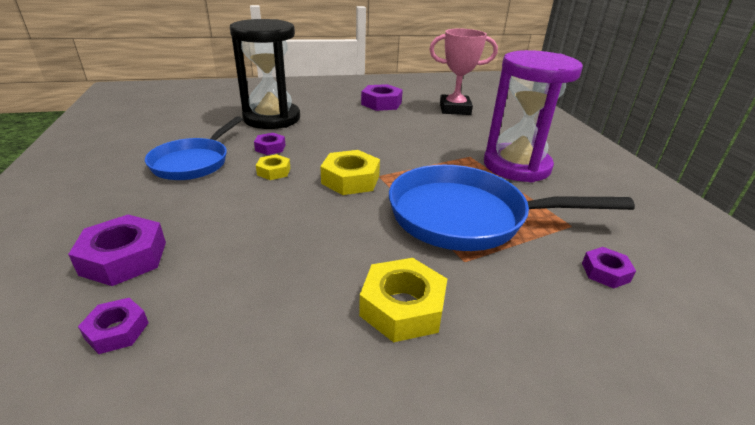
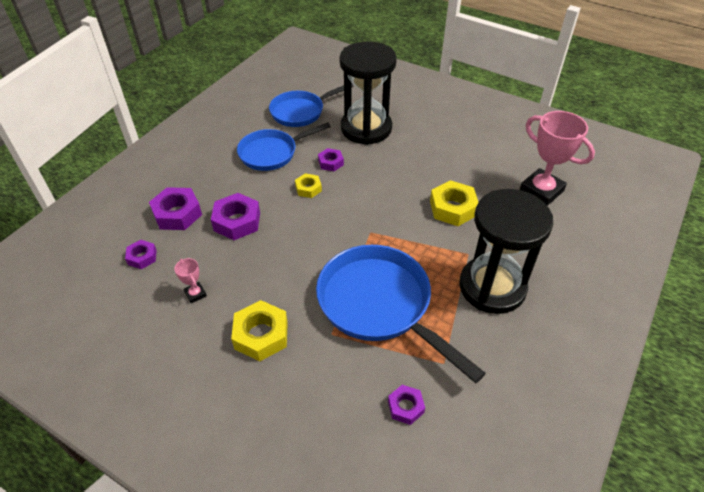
camera: 45 degrees right, 15 degrees up
(187, 127) = (300, 112): none -> blue pan
(261, 321) = (195, 294): none -> pink trophy
(350, 180) = (347, 225): yellow nut -> yellow nut (453, 208)
(381, 103) = (479, 149): purple nut -> purple nut (237, 221)
(516, 166) = (492, 287): purple hourglass -> black hourglass

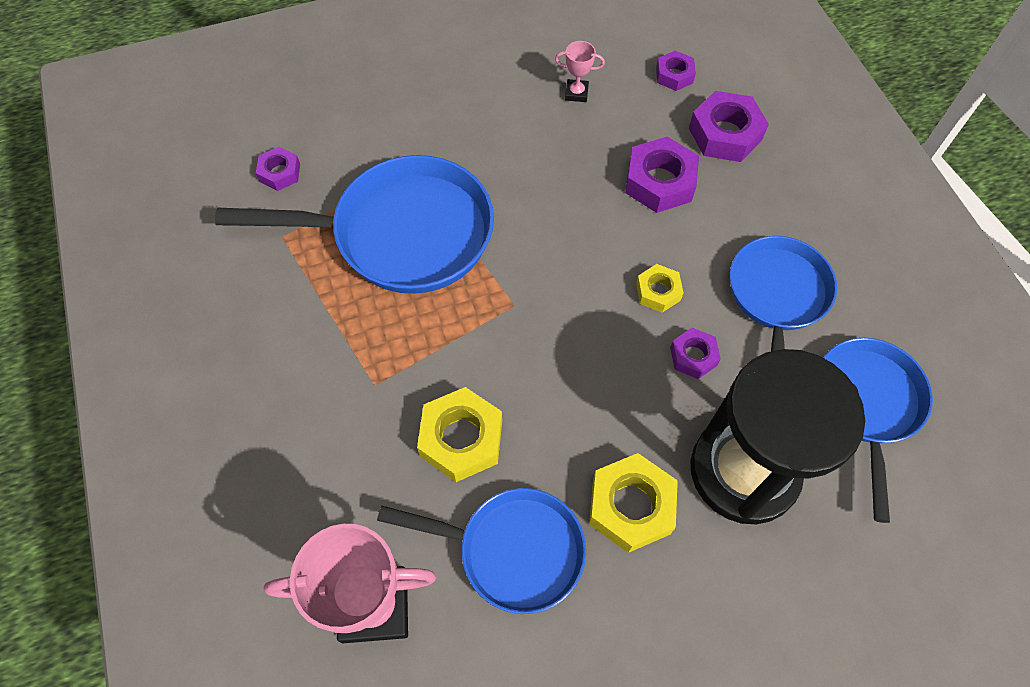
camera: 130 degrees right, 15 degrees up
(261, 335) = (471, 116): yellow nut -> yellow nut (631, 506)
(472, 168) = (513, 550): none -> blue pan
(492, 287) = (306, 364): black hourglass -> none

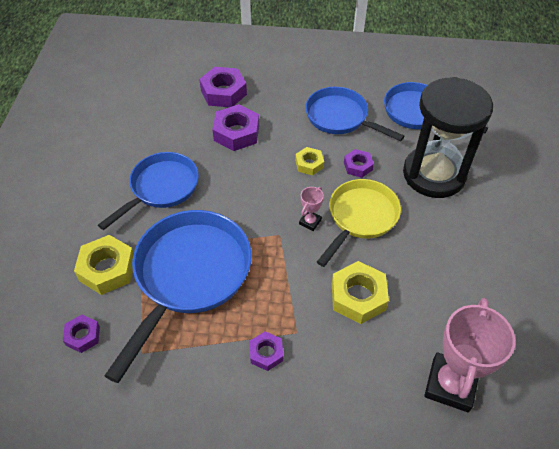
camera: 65 degrees left, 10 degrees down
(513, 550) = (440, 296): blue pan -> blue pan (161, 188)
(576, 93) = (144, 143): pink trophy -> pink trophy (310, 222)
(598, 394) = (360, 217): none -> yellow pan
(631, 506) = (435, 230): yellow nut -> yellow nut (107, 269)
(674, 75) = (166, 95): purple nut -> purple nut (266, 353)

